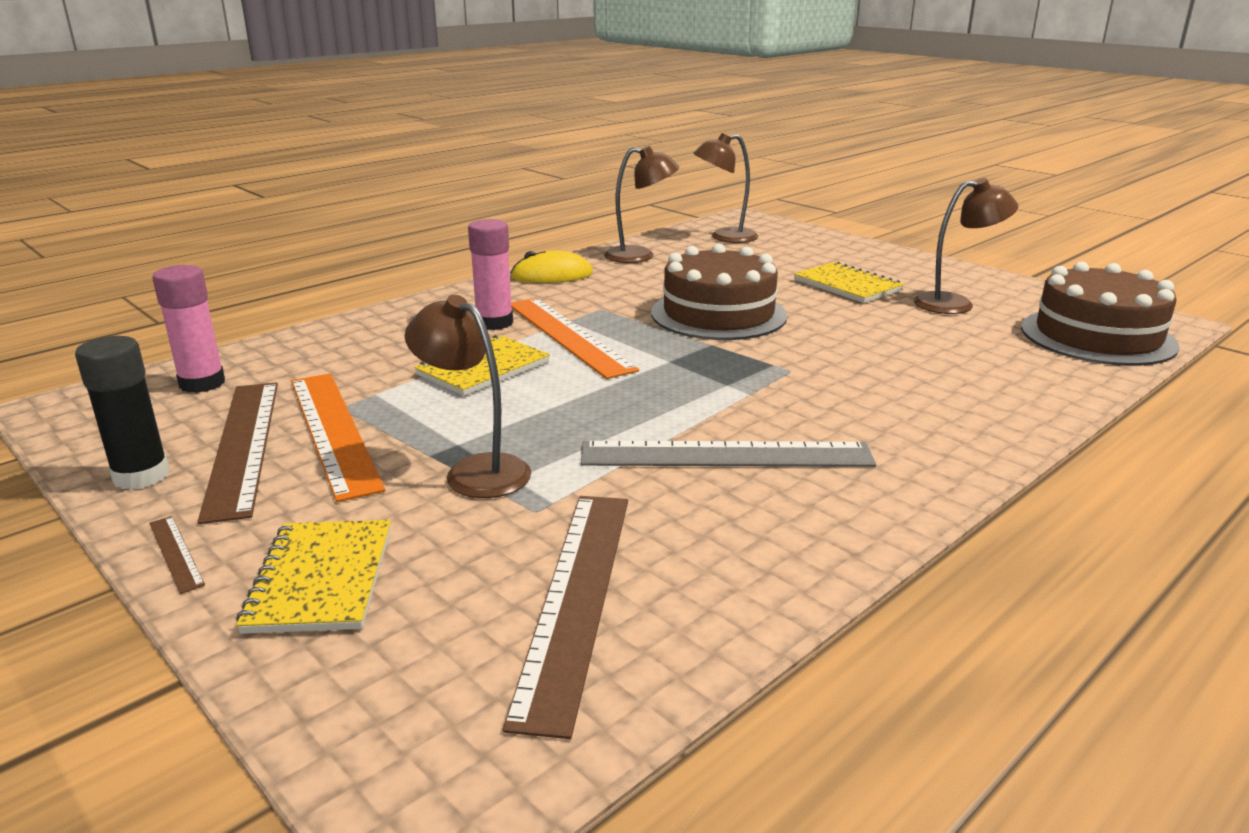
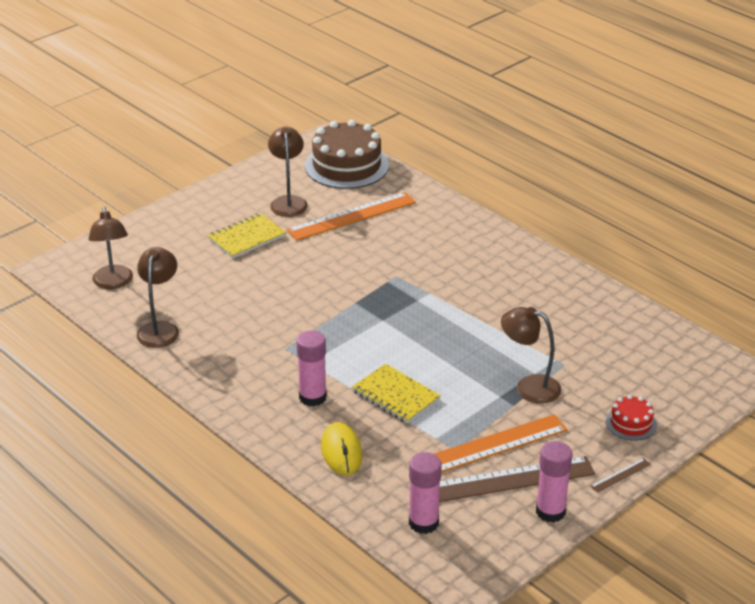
camera: 90 degrees left, 10 degrees up
(141, 476) = (550, 511): black glue stick -> pink glue stick
(321, 579) = (631, 423): yellow notebook -> red cake
(475, 471) = (529, 387): brown lamp -> brown lamp turned 75 degrees clockwise
(552, 275) = (205, 374): yellow mouse -> yellow mouse (341, 451)
(568, 335) = (338, 362): orange ruler -> orange ruler (352, 216)
(576, 597) = (629, 350): brown ruler -> none
(718, 314) = (301, 296): brown cake -> none
(726, 455) = (503, 305): grey ruler -> none

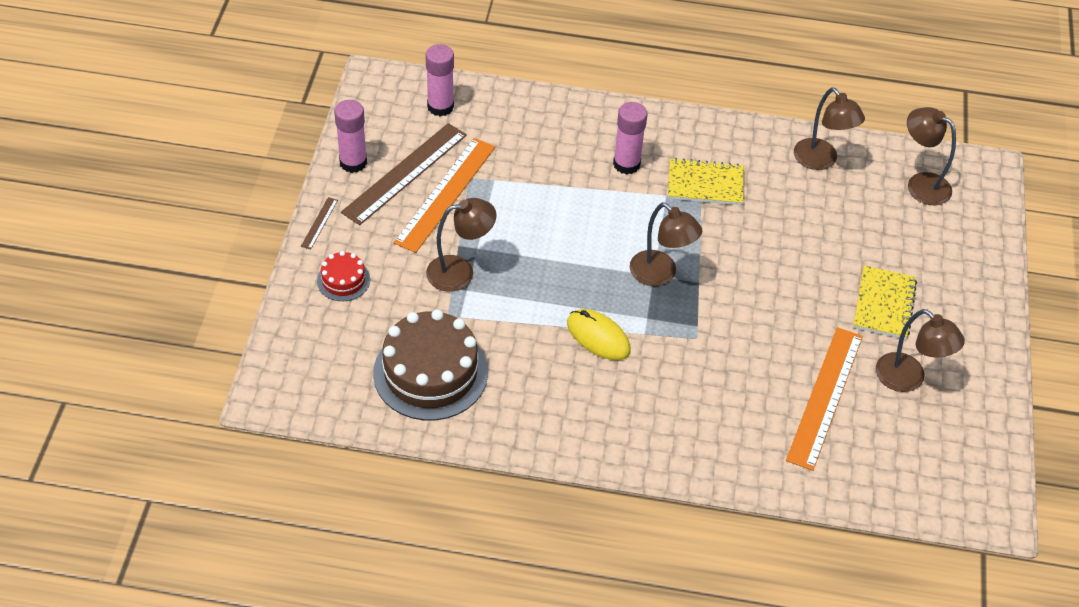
camera: 140 degrees right, 15 degrees up
(341, 451) = (555, 130): yellow mouse -> yellow mouse (598, 337)
(346, 166) = (920, 478): brown cake -> brown cake (430, 372)
(377, 318) = (660, 274): none -> brown lamp
(396, 395) = (563, 201): yellow notebook -> yellow notebook (705, 184)

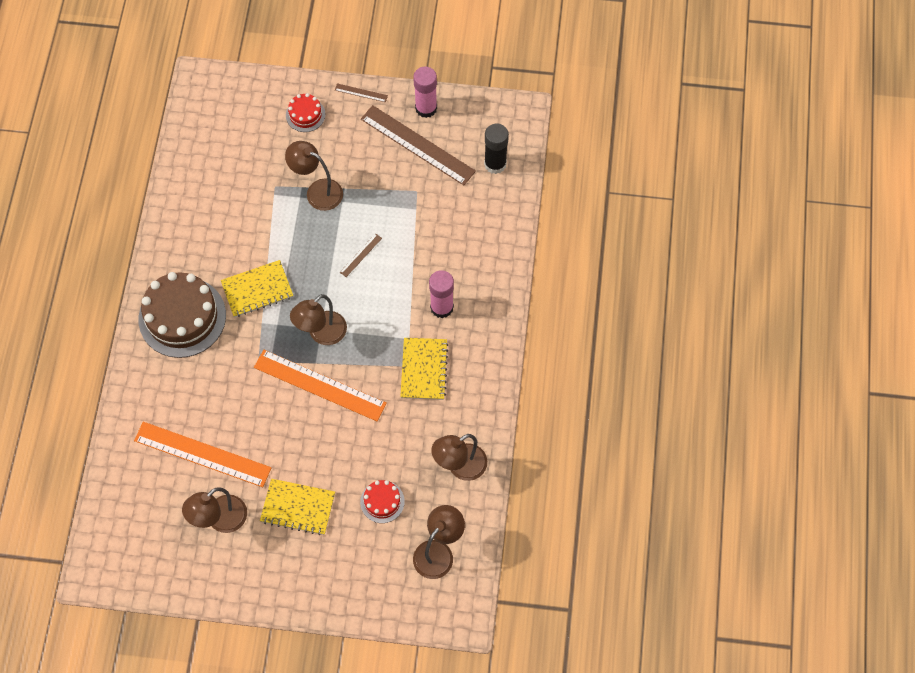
camera: 90 degrees right, 15 degrees up
(430, 372) = (221, 179): brown cake -> brown cake (182, 317)
(440, 107) = (495, 164): pink glue stick -> black glue stick
(445, 194) = (397, 175): orange ruler -> orange ruler (320, 385)
(460, 272) = (317, 191): brown lamp -> brown lamp turned 135 degrees clockwise
(554, 233) = (360, 255): none -> brown ruler
(598, 337) = (257, 290): yellow mouse -> yellow notebook
(868, 228) = (382, 501): none -> red cake

